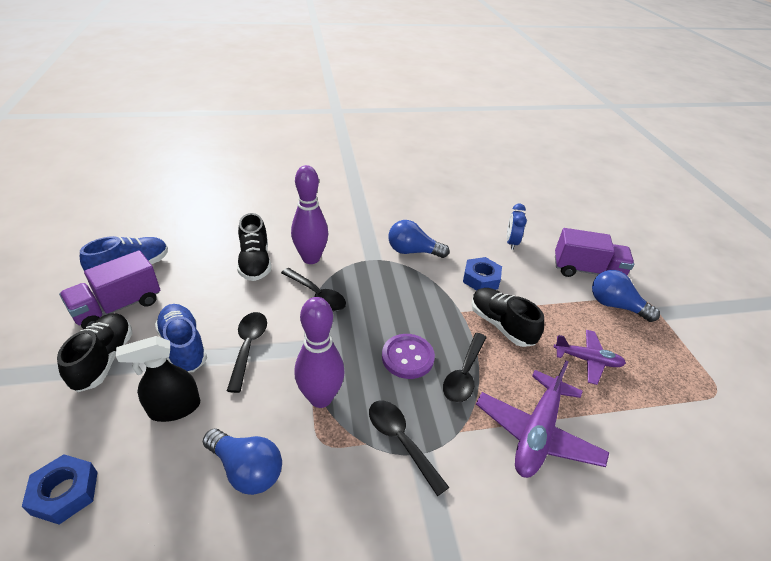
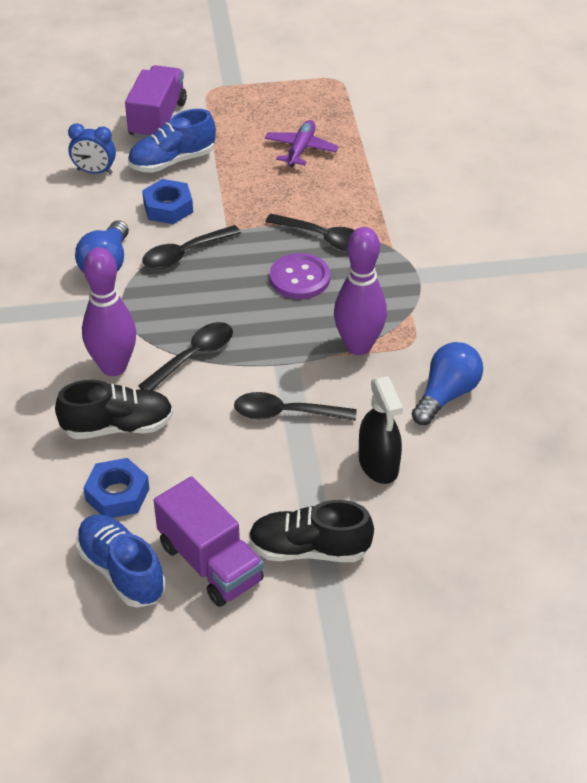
camera: 85 degrees left, 5 degrees up
(65, 493) = (484, 528): blue nut -> blue nut (117, 494)
(183, 346) = (285, 475): blue shoe -> blue shoe (172, 161)
(401, 441) = (406, 288): black spoon -> black spoon (184, 254)
(501, 325) = (250, 202): black shoe -> none
(537, 433) = (390, 198): purple plane -> none
(615, 305) = (220, 112): blue light bulb -> none

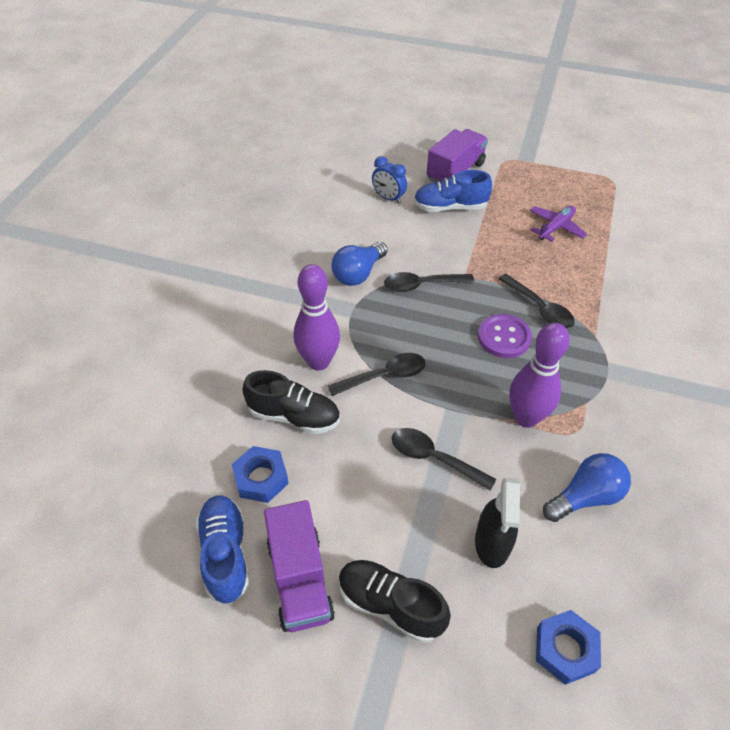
camera: 25 degrees right, 5 degrees up
(168, 207) = (428, 243): blue nut -> blue nut (565, 649)

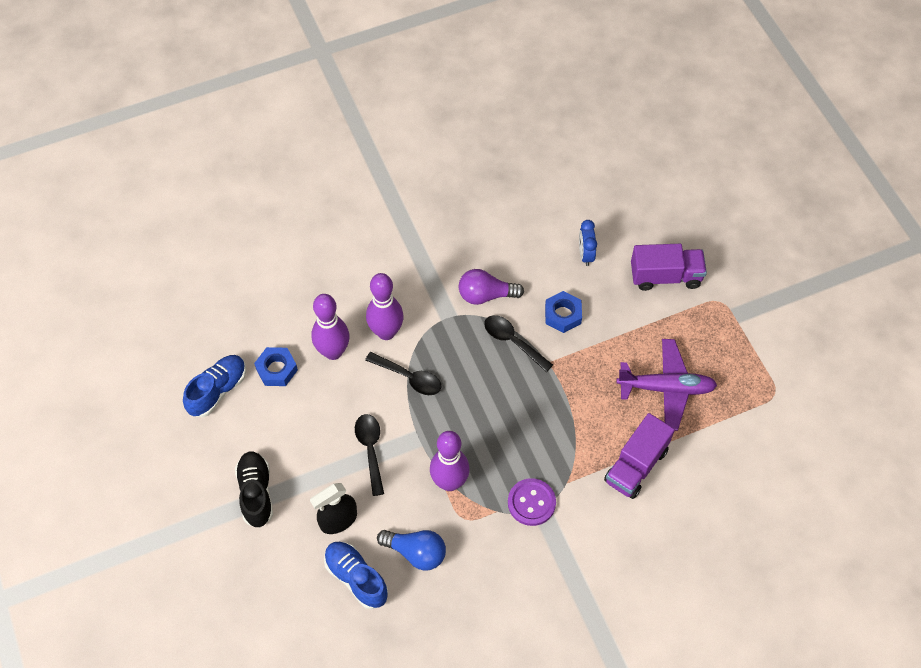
camera: 50 degrees right, 10 degrees up
(294, 416) = (333, 352): black shoe -> purple bowling pin
(300, 579) = (234, 438): purple truck -> purple truck (636, 465)
(358, 274) = (486, 295): blue light bulb -> purple light bulb
(450, 207) = (617, 302): blue shoe -> blue shoe (356, 578)
(504, 337) = (510, 425): purple button -> purple button (531, 503)
(539, 308) = (561, 430): black spoon -> none
(555, 227) = (666, 388): purple plane -> purple plane, size x1.60
(565, 649) = (302, 597): blue nut -> blue nut (563, 314)

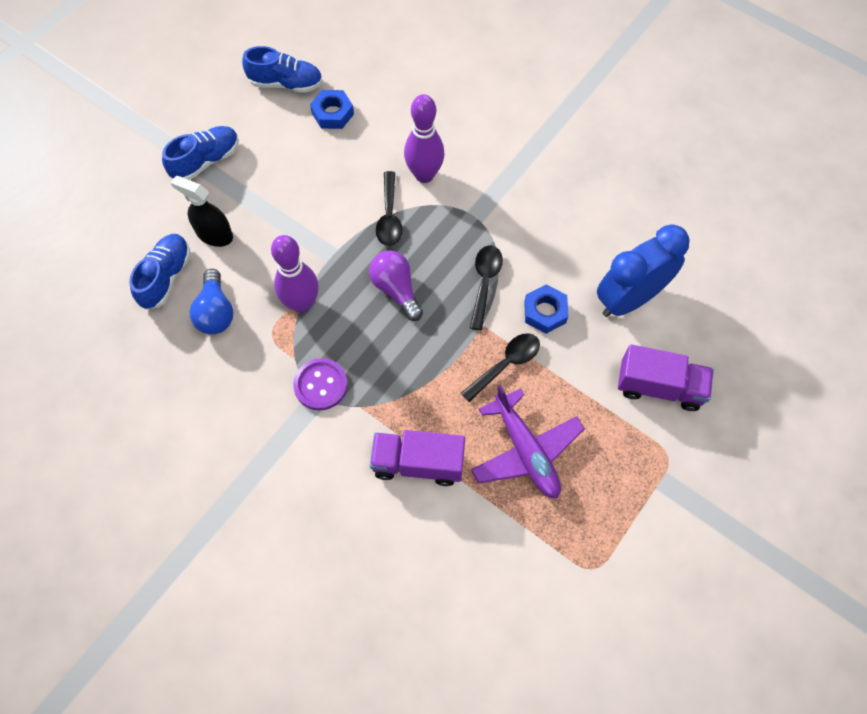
camera: 60 degrees right, 5 degrees up
(256, 493) = (206, 161): black shoe -> blue shoe
(333, 352) = (377, 145): purple bowling pin -> none
(370, 450) = (297, 224): black spoon -> black spoon (506, 364)
(486, 295) = (519, 234): purple light bulb -> purple light bulb (396, 289)
(585, 254) = (629, 299): blue clock -> blue clock, size x2.05
(665, 276) = (659, 387): purple truck -> purple truck turned 45 degrees counterclockwise

